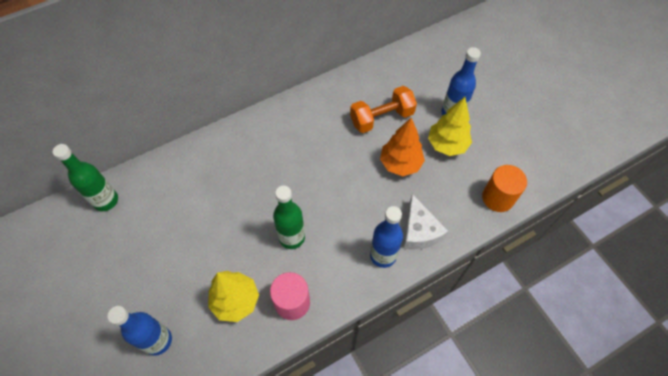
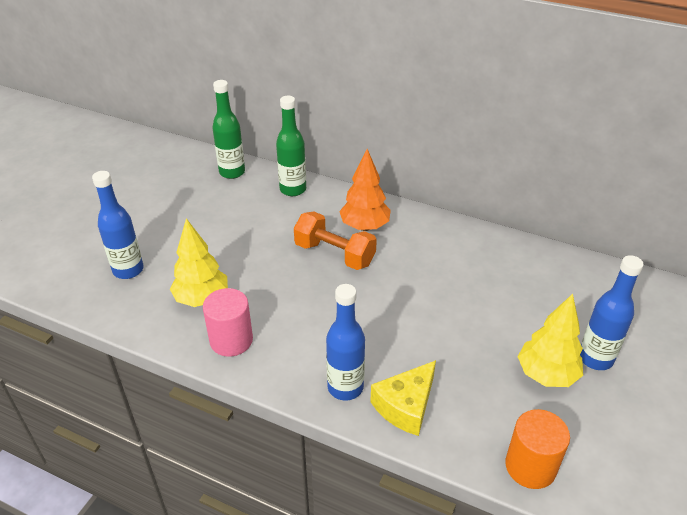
camera: 55 degrees right, 20 degrees down
(292, 237) = (301, 303): green bottle -> green bottle (293, 189)
(381, 118) = (512, 299): orange dumbbell -> orange dumbbell (334, 254)
(400, 164) = (473, 344): orange tree -> orange tree (364, 227)
(419, 231) = (406, 406): white cheese -> yellow cheese

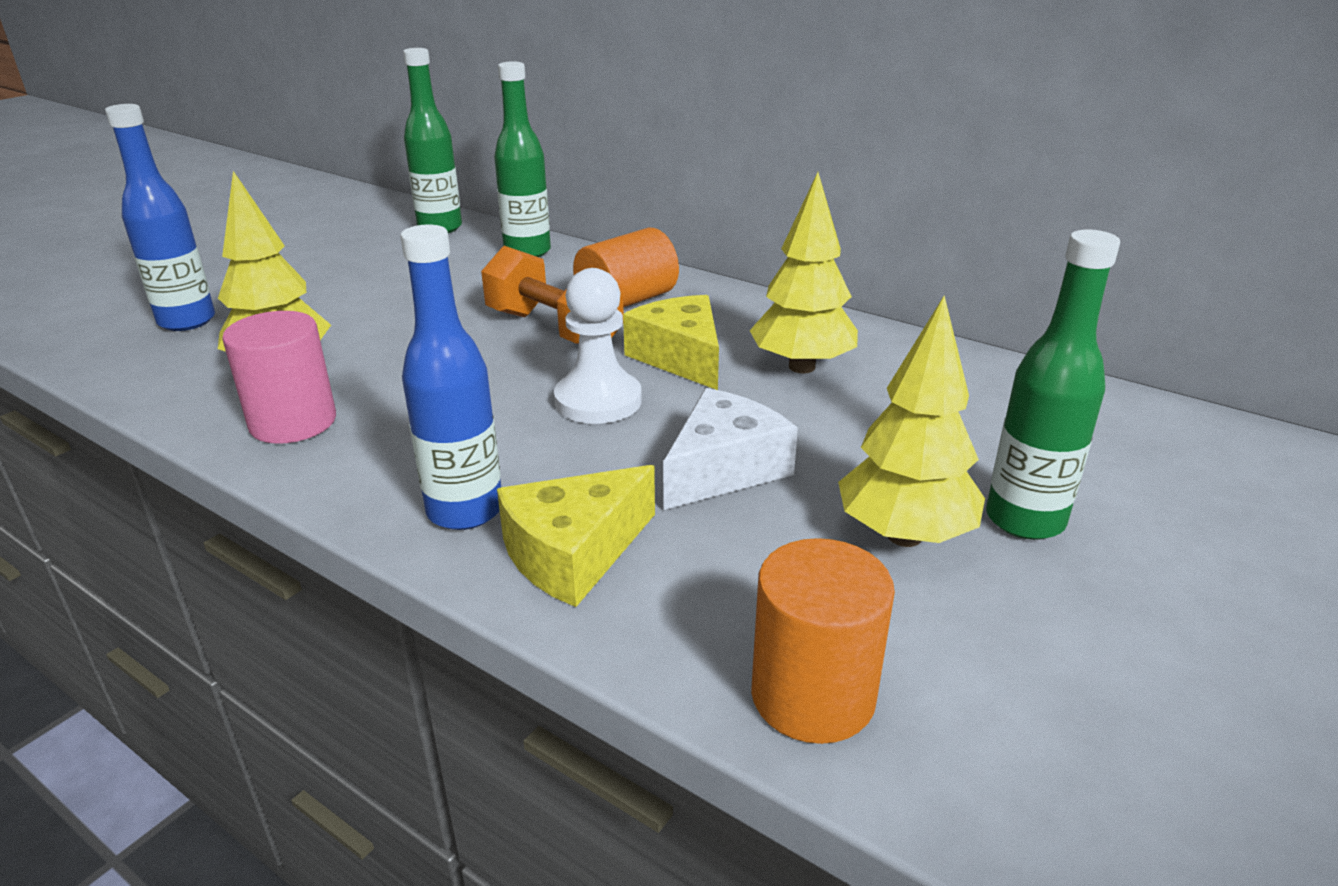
camera: 10 degrees right, 10 degrees down
(364, 227) = (627, 301): orange tree -> orange cylinder
(379, 306) = (598, 401): none -> white pawn
(408, 268) = (680, 357): none -> yellow cheese
(455, 344) = (724, 469): none -> white cheese
(471, 269) = (802, 367): none -> yellow tree
(595, 358) = (1024, 520): blue bottle -> green bottle

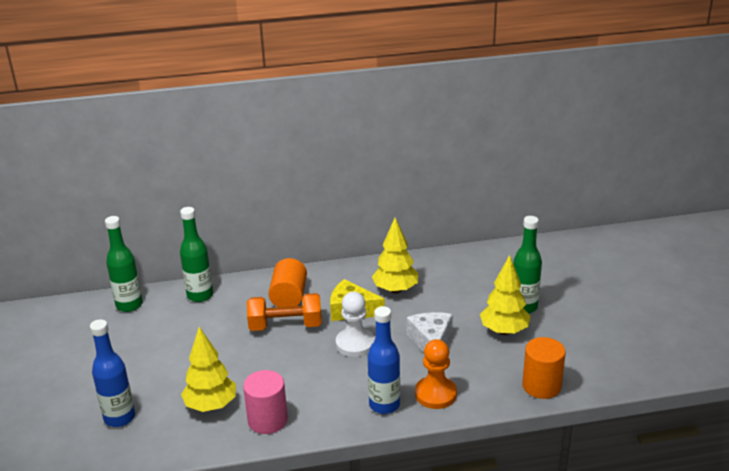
camera: 45 degrees left, 0 degrees up
(574, 553) = (435, 394): yellow cheese -> orange pawn

